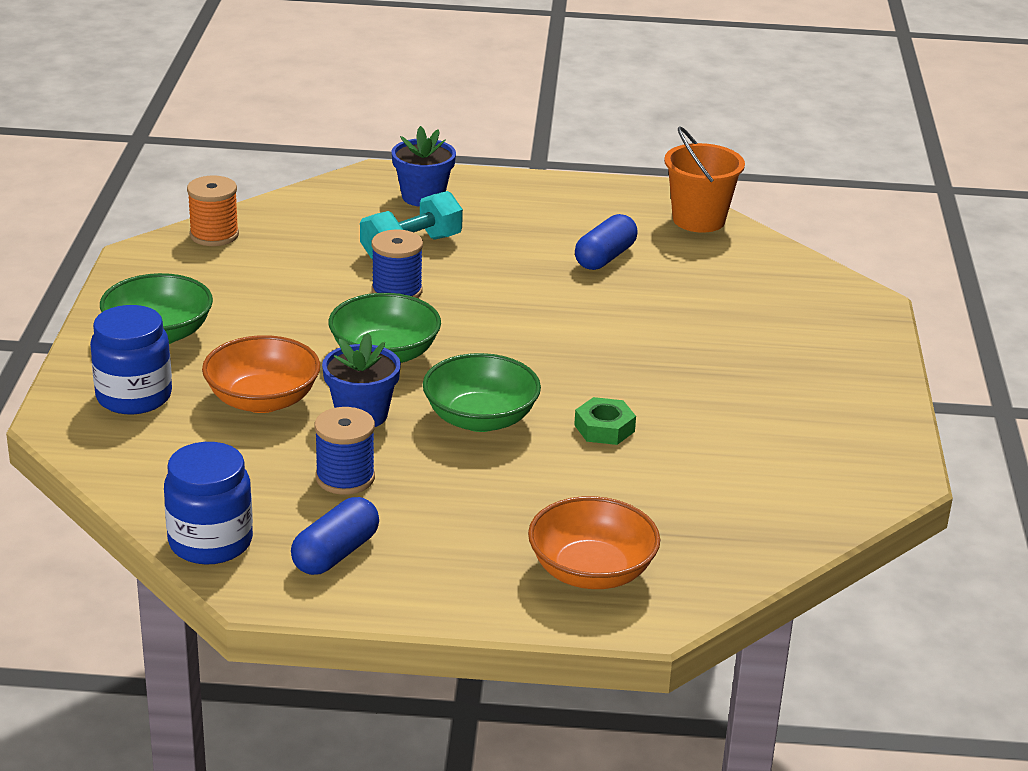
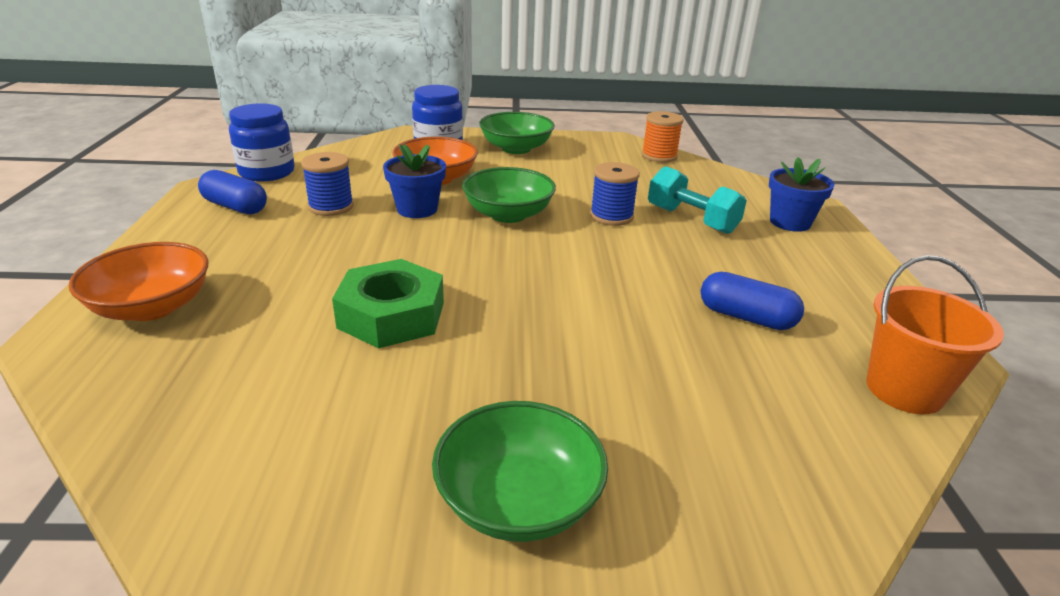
camera: 85 degrees right, 0 degrees up
(480, 419) = (410, 254): green bowl -> green bowl (518, 501)
(604, 428) = (392, 315): green nut -> green nut, size x1.78

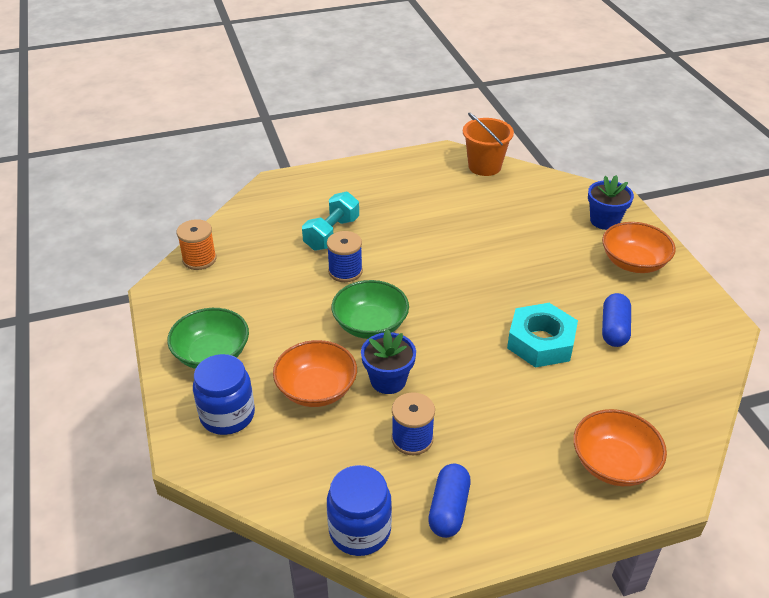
camera: 105 degrees left, 10 degrees up
(392, 315) = (541, 342): green nut -> turquoise nut
(518, 501) = (633, 262): green bowl -> orange bowl
(746, 317) = (451, 209): blue capsule -> blue capsule (614, 329)
(790, 222) = (314, 192): blue flower pot -> blue flower pot (604, 221)

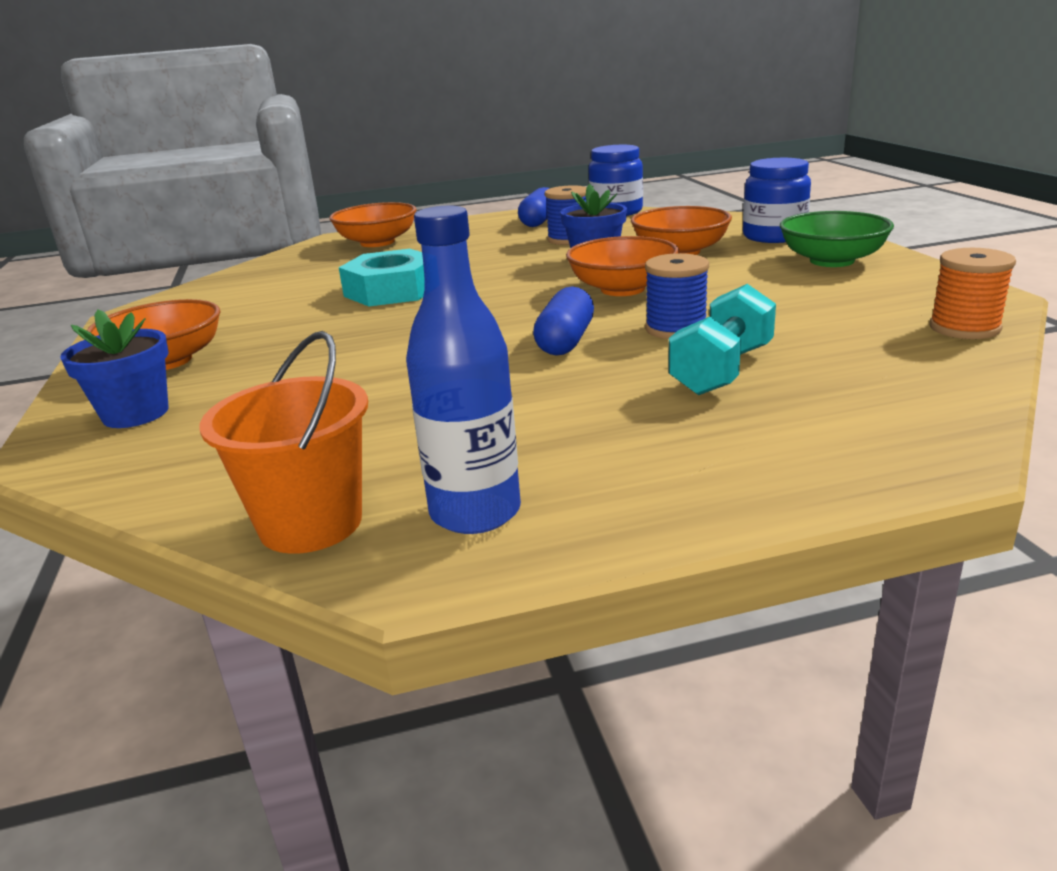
camera: 175 degrees left, 15 degrees down
(370, 325) = (622, 289): green bowl -> orange bowl
(431, 168) = (475, 512): none -> blue bottle
(614, 329) = (284, 303): blue capsule -> blue capsule (565, 341)

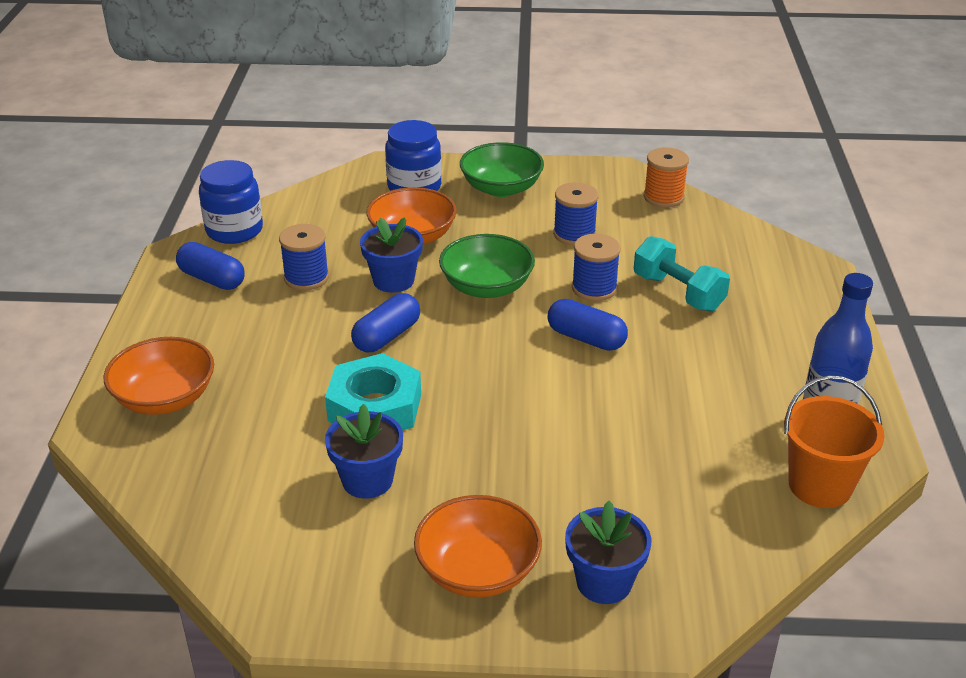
camera: 75 degrees left, 10 degrees up
(289, 306) = (367, 480): none -> blue flower pot
(502, 275) = (387, 336): none -> blue capsule
(622, 289) = (486, 287): orange bowl -> green bowl
(784, 302) = (574, 234): none -> blue spool

